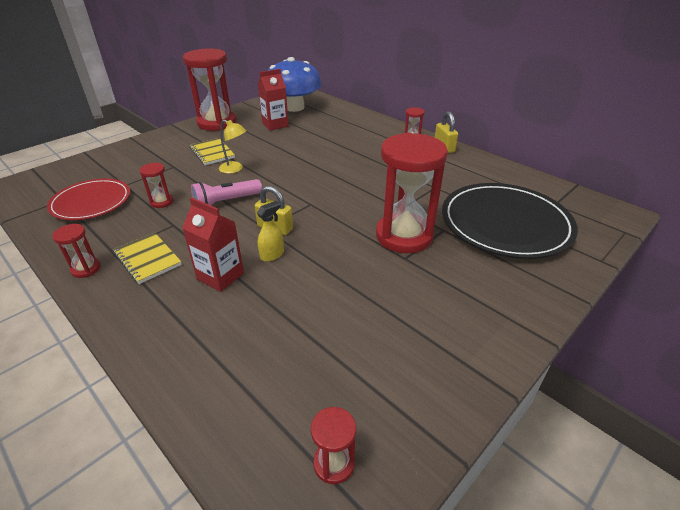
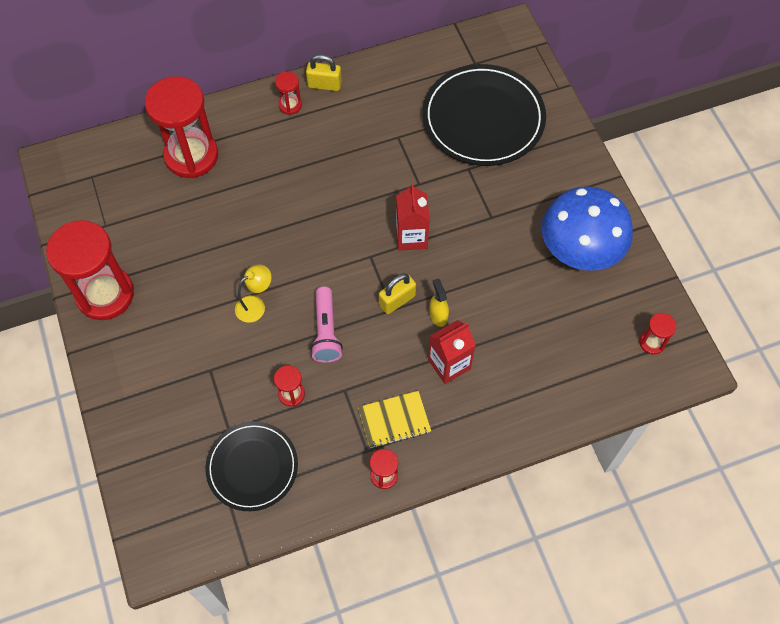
camera: 65 degrees left, 25 degrees up
(91, 202) = (252, 467): red plate -> black plate
(212, 153) = (198, 320): yellow notebook -> none
(275, 125) = (156, 228): red carton -> red carton (411, 237)
(294, 107) = (111, 187): blue mushroom -> blue mushroom (580, 248)
(404, 236) = (462, 203): red hourglass -> red hourglass (191, 156)

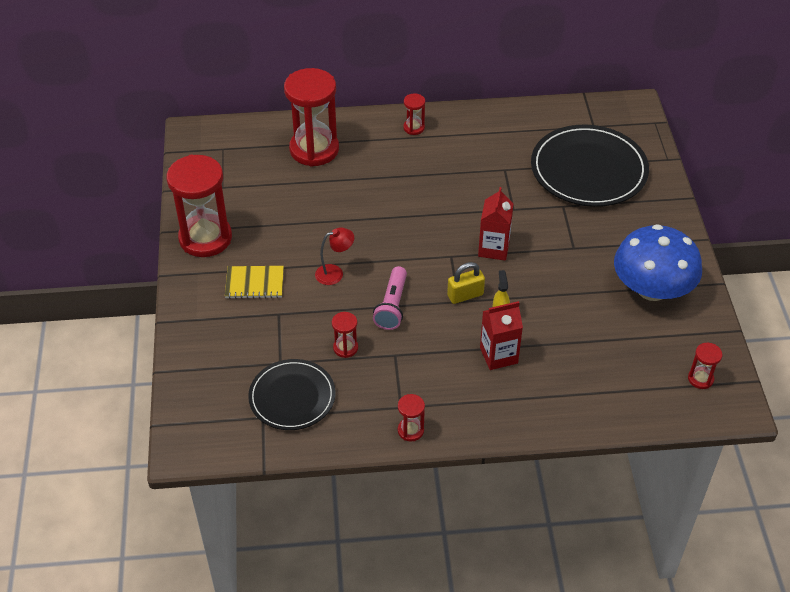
camera: 15 degrees right, 15 degrees down
(255, 305) = (335, 273): yellow lamp -> red lamp
(324, 85) = (449, 118): yellow padlock -> none
(394, 420) = (433, 388): yellow notebook -> yellow notebook (254, 283)

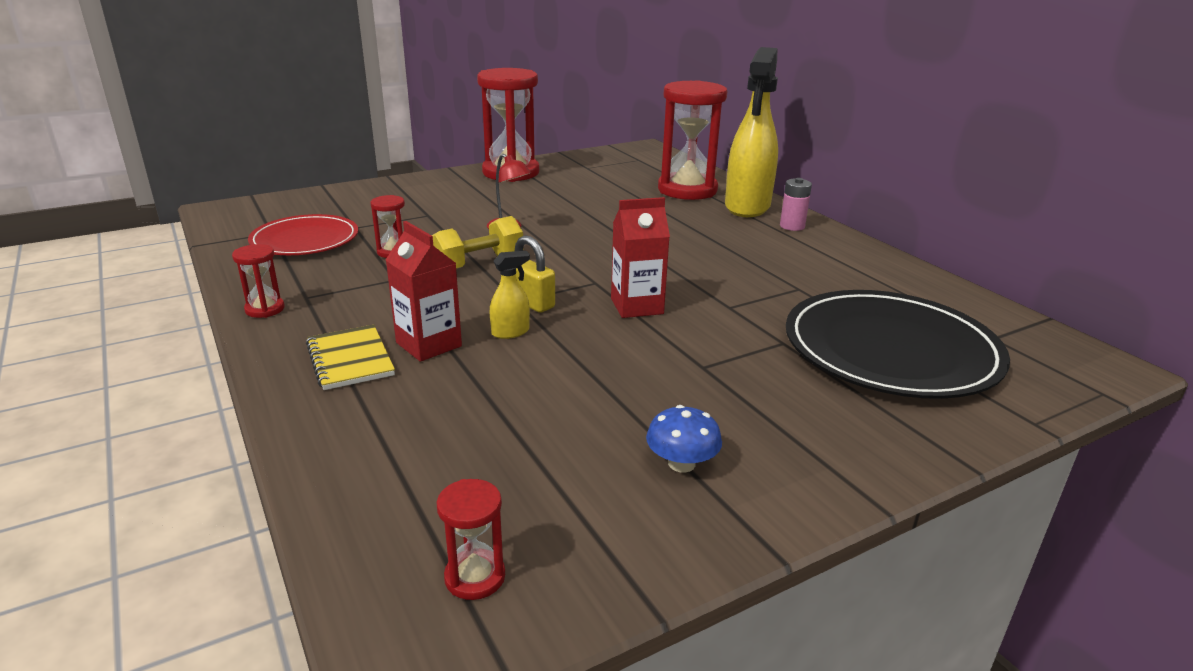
camera: 65 degrees right, 20 degrees down
(254, 283) = (464, 199): yellow notebook -> yellow notebook (350, 359)
(292, 397) = (305, 240): black plate -> red plate
(367, 133) = (747, 207): none -> yellow spray bottle
(392, 306) = (478, 264): pink flashlight -> yellow dumbbell
(414, 128) = (792, 226): red hourglass -> pink battery
(652, 289) = (681, 463): blue mushroom -> blue mushroom, size x0.42

